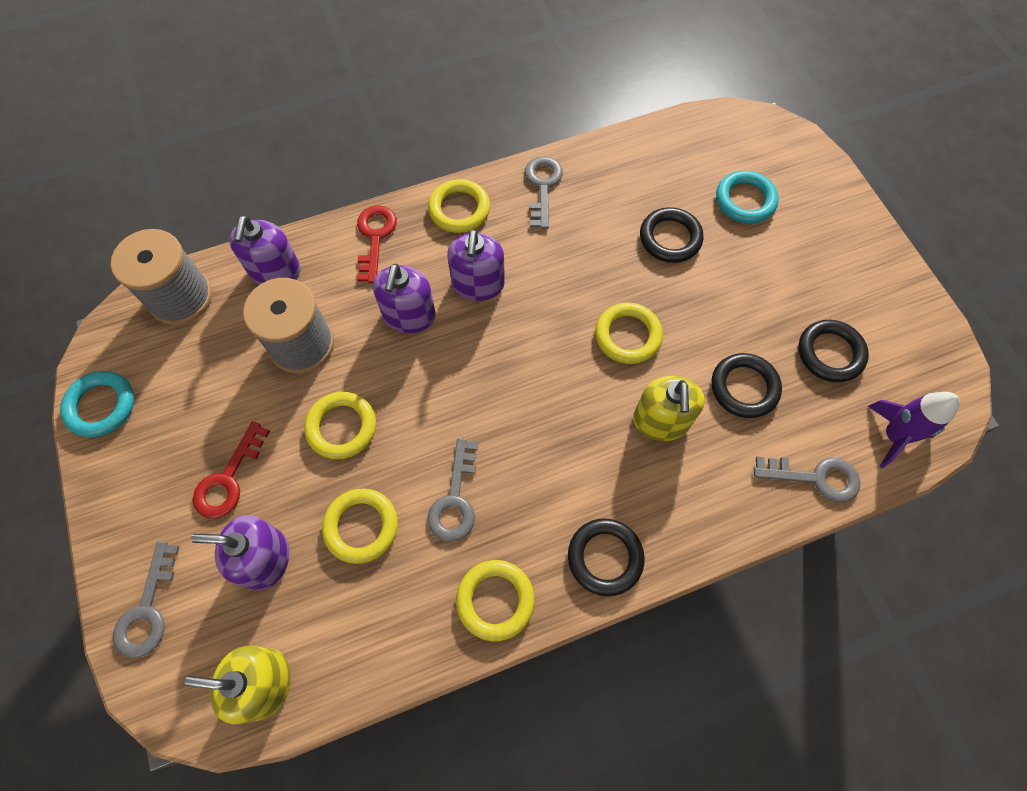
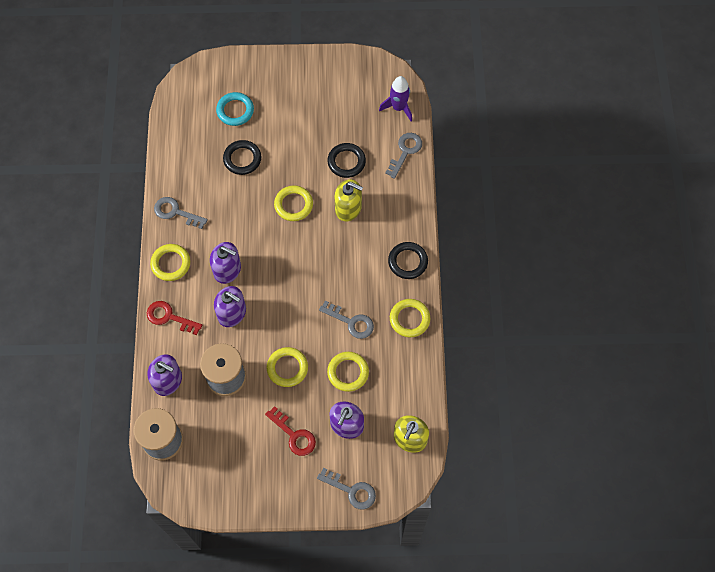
camera: 70 degrees left, 0 degrees up
(101, 406) = (219, 499): turquoise ring -> none
(830, 353) = (344, 114): black ring -> none

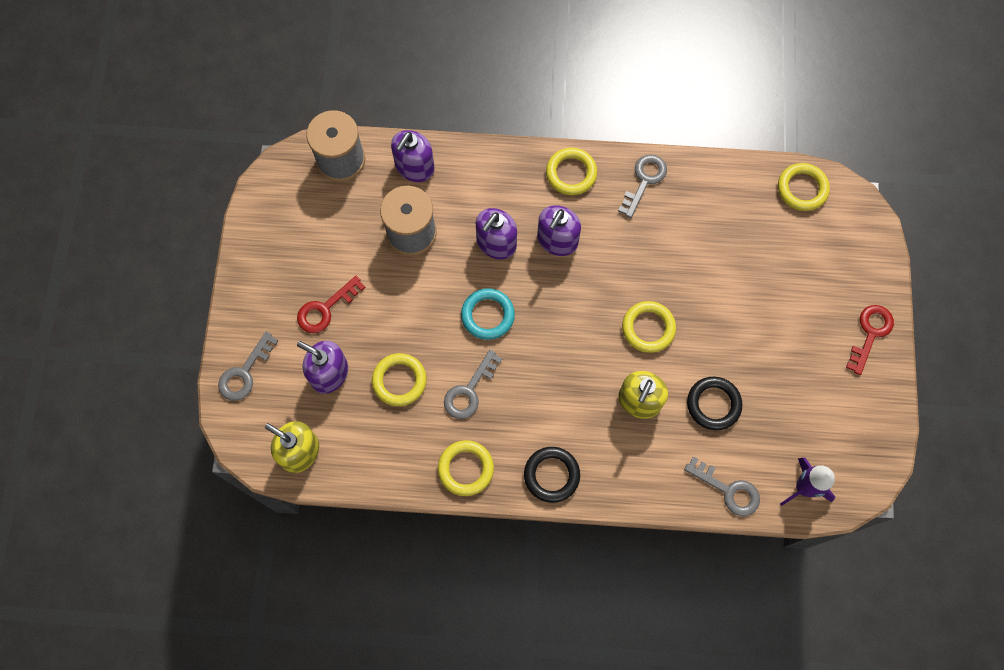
camera: 95 degrees right, 5 degrees up
(169, 317) = (498, 170): red key -> red key (870, 333)
(235, 111) = (799, 260): turquoise ring -> turquoise ring (487, 315)
(242, 159) = (721, 265): black ring -> none
(287, 368) = (414, 306): yellow ring -> yellow ring (802, 189)

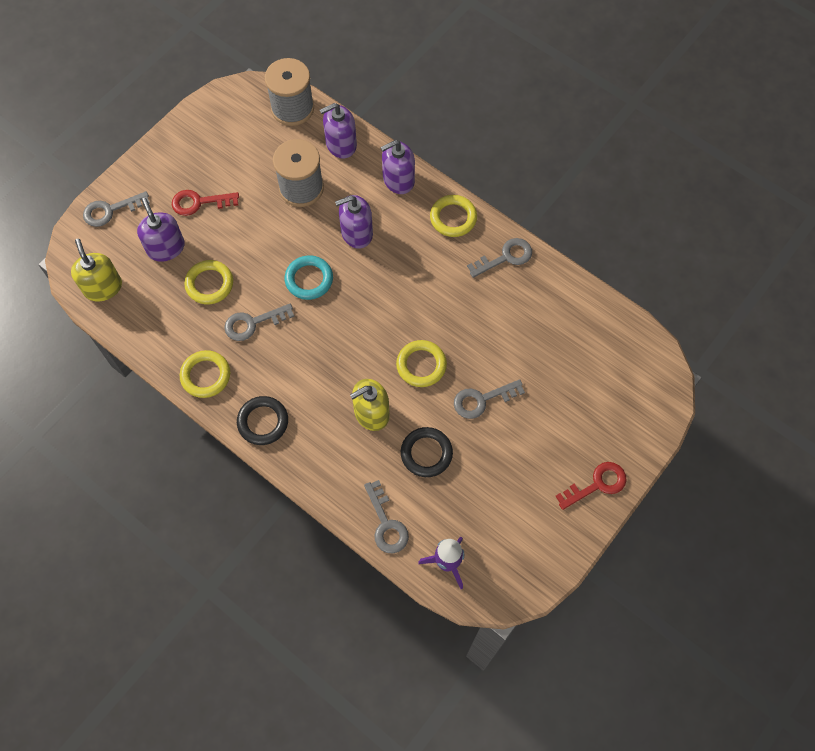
camera: 35 degrees right, 5 degrees down
(557, 240) = (403, 259): purple soap dispenser -> purple soap dispenser (398, 180)
(723, 324) = (482, 400): none -> grey key
(802, 189) = (629, 340): yellow ring -> none

